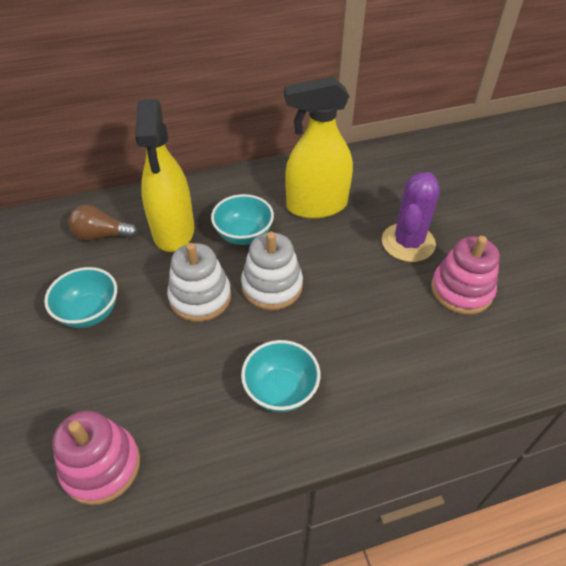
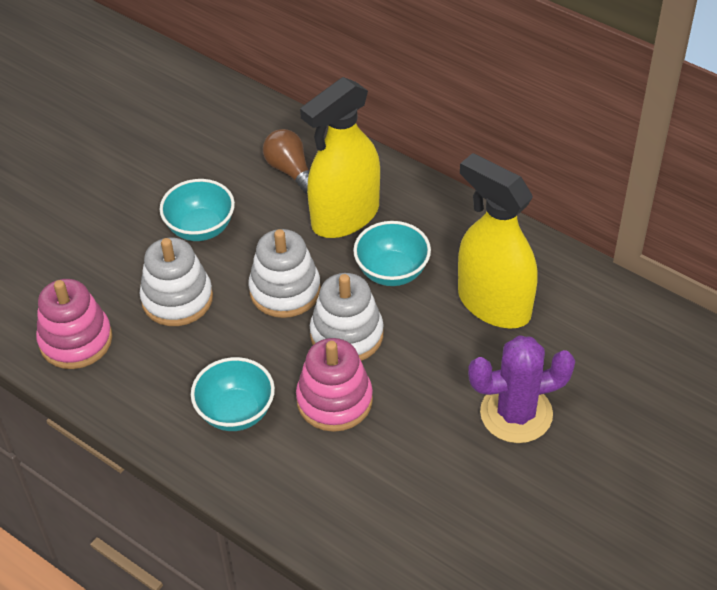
camera: 55 degrees right, 0 degrees up
(138, 366) = (177, 299): none -> white stacking toy
(461, 290) = (488, 495): pink stacking toy -> pink stacking toy (334, 400)

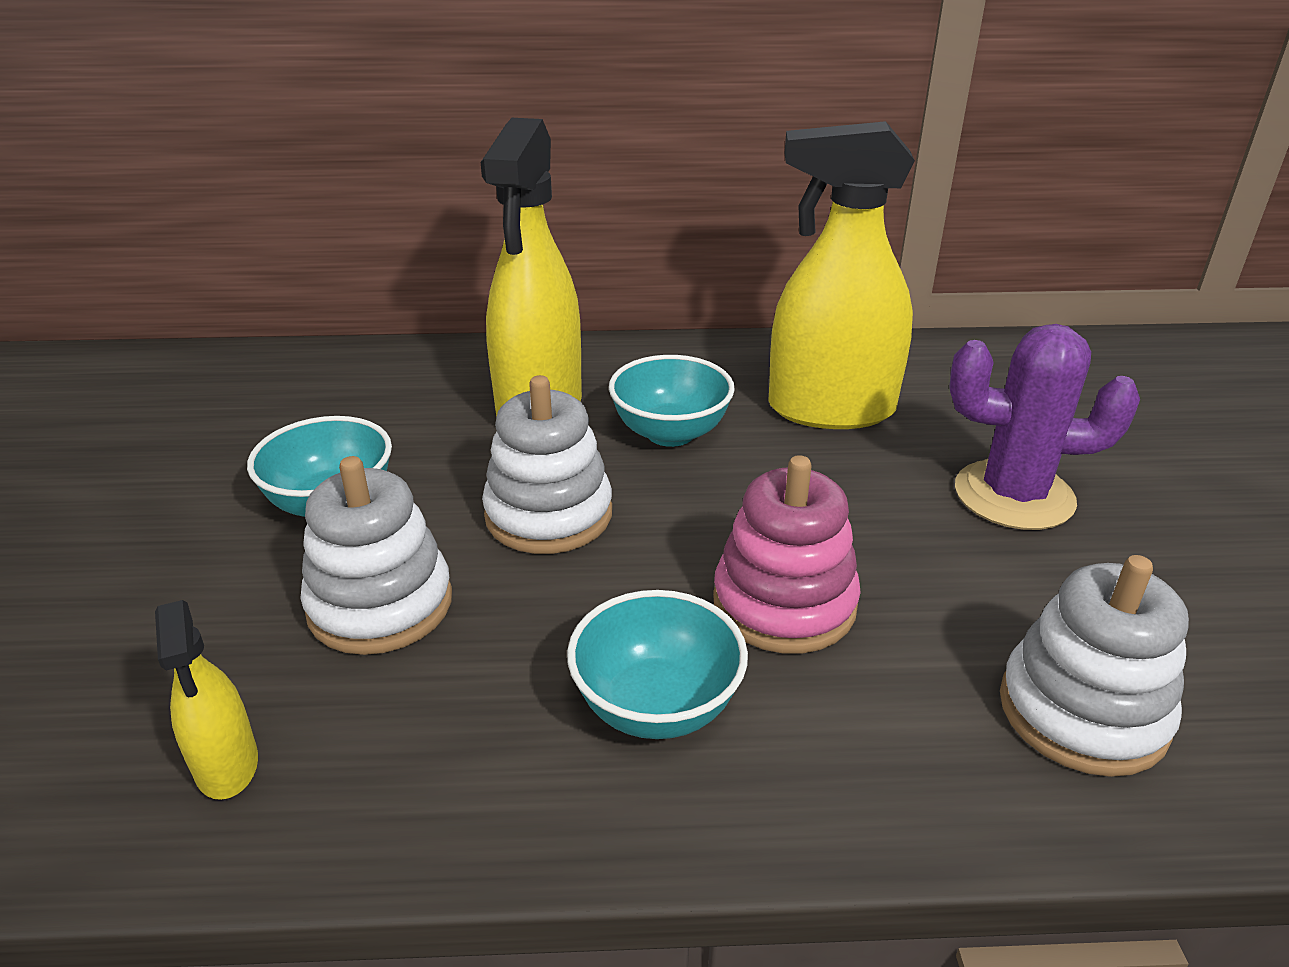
camera: 40 degrees left, 15 degrees down
(76, 340) = (227, 765): pink stacking toy -> yellow spray bottle
(290, 170) = (408, 395): brown light bulb -> none
(346, 335) = (699, 521): white stacking toy -> white stacking toy (1082, 712)
(516, 413) = (1014, 495): purple cactus -> purple cactus turned 60 degrees clockwise

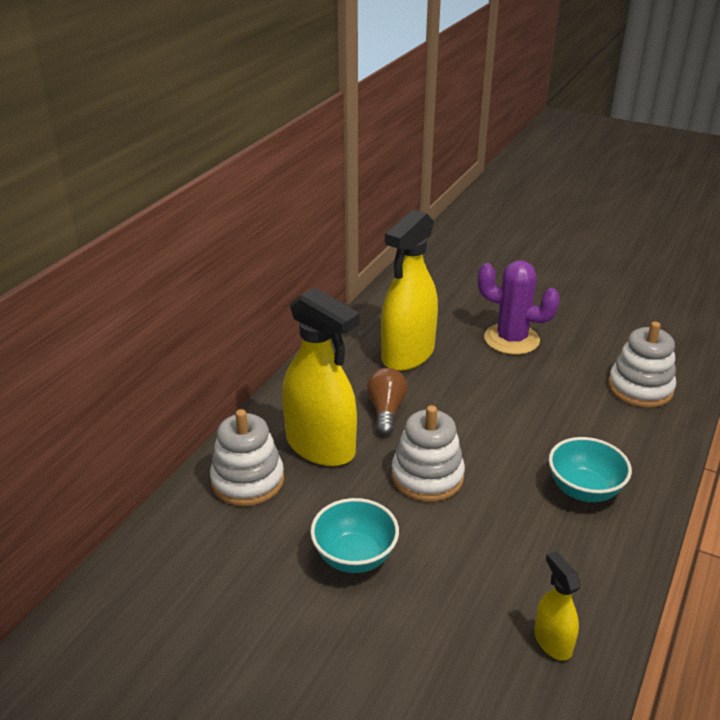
camera: 60 degrees left, 0 degrees up
(227, 765) = (552, 641): yellow spray bottle -> yellow spray bottle turned 120 degrees counterclockwise
(380, 604) = (462, 558): white stacking toy -> white stacking toy (247, 480)
(670, 433) = (386, 410): turquoise bowl -> brown light bulb
(784, 604) = (542, 430): pink stacking toy -> none
(1014, 495) = (511, 339): purple cactus -> purple cactus turned 75 degrees clockwise

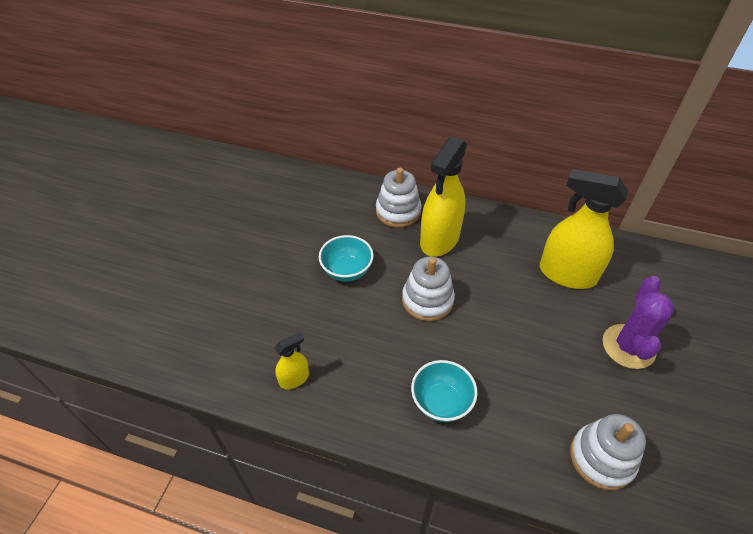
camera: 80 degrees right, 15 degrees up
(386, 410) = (490, 269): brown light bulb -> none

